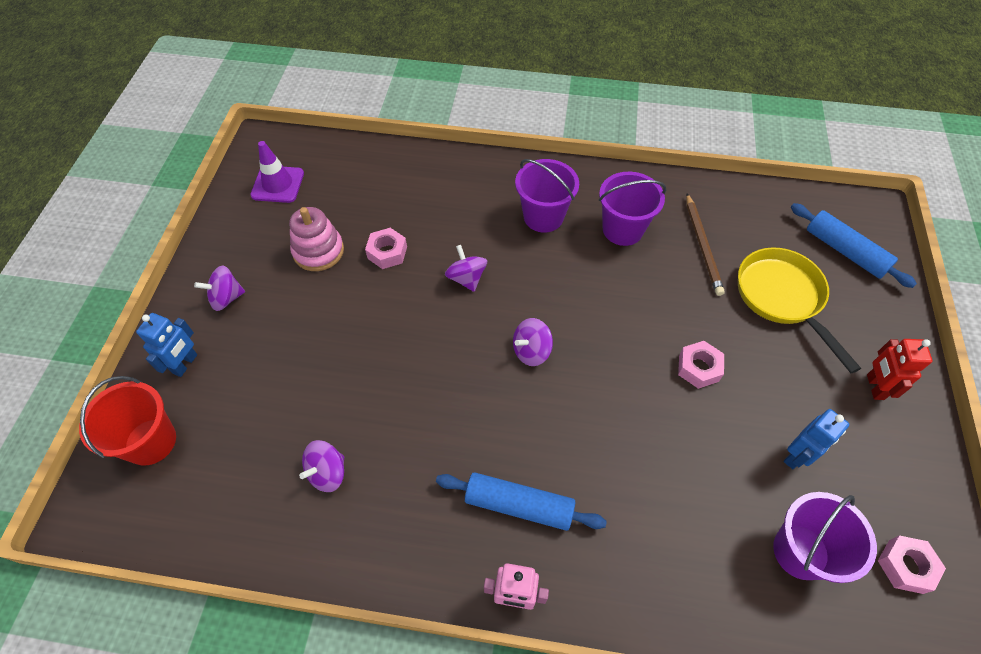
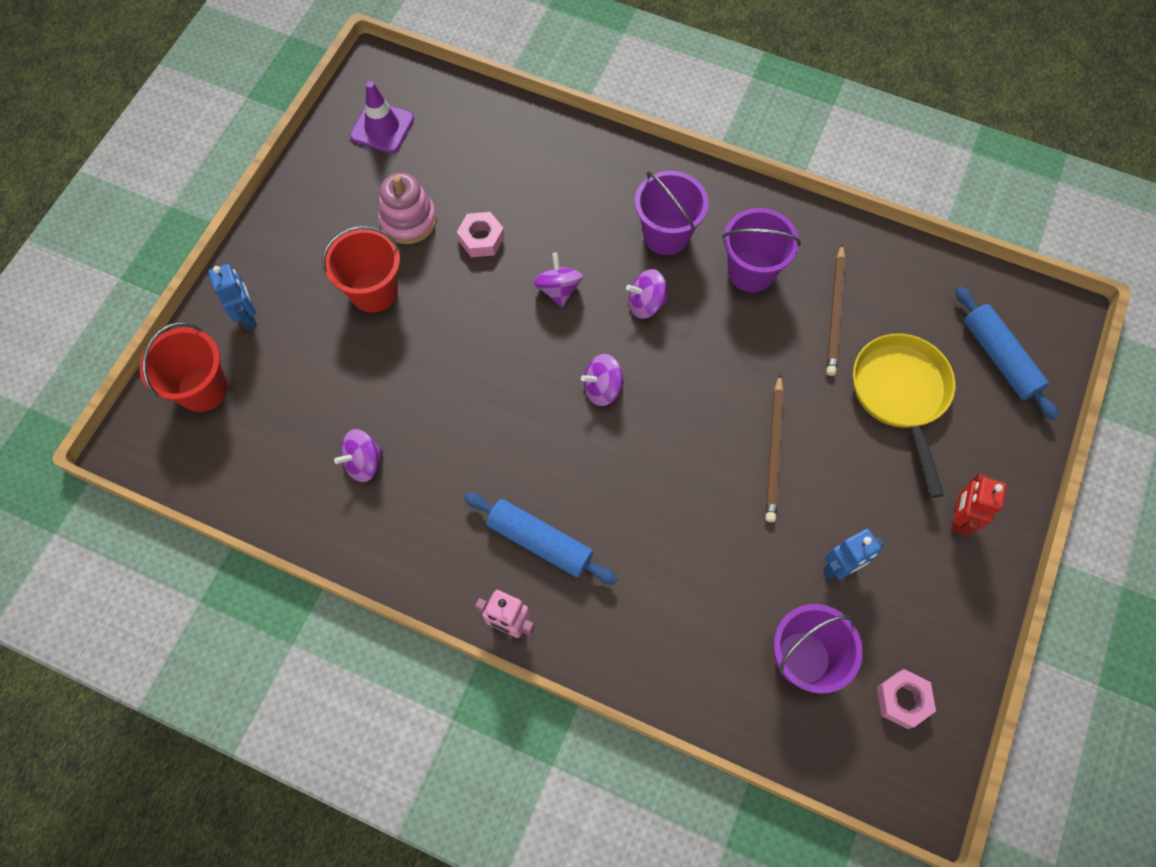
camera: 15 degrees right, 10 degrees up
(185, 364) = (248, 316): blue robot -> blue robot turned 60 degrees counterclockwise
(226, 298) = (302, 253): purple spinning top -> purple spinning top (646, 303)
(301, 316) = (374, 291): none -> red bucket
(698, 368) = (774, 450): pink nut -> brown pencil

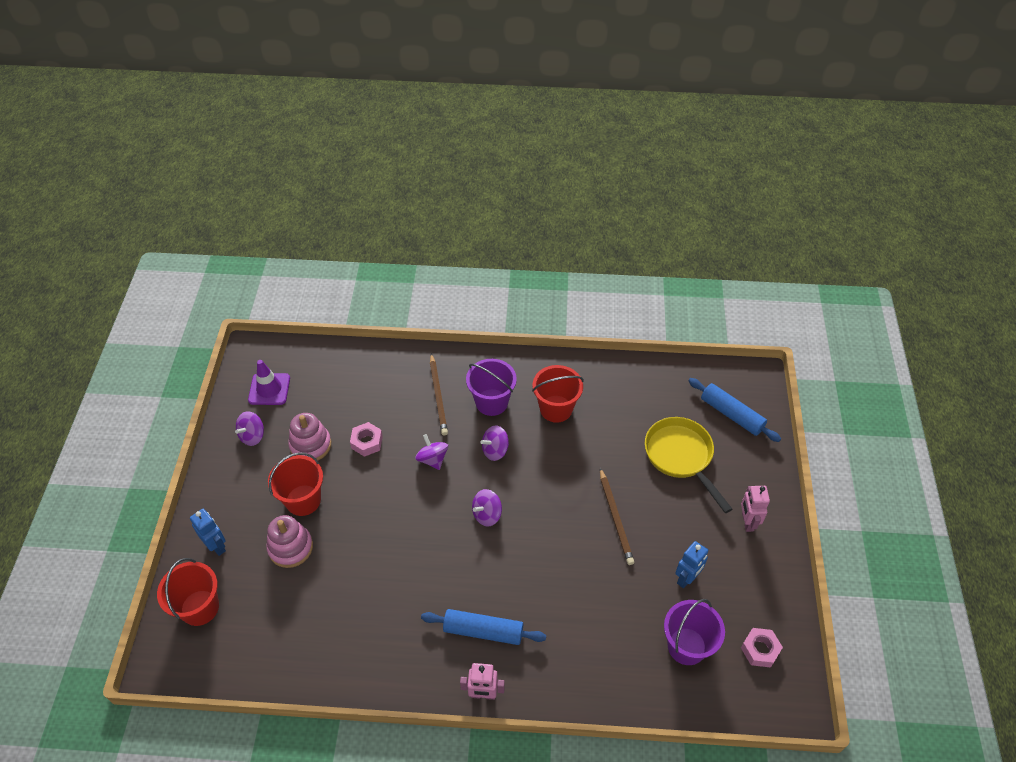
camera: 20 degrees left, 15 degrees down
(337, 348) = (290, 547): none -> pink stacking toy
(363, 462) = (338, 619): purple spinning top -> purple spinning top (252, 436)
(751, 271) = (556, 409): purple bucket -> red bucket
(835, 312) = (619, 418): brown pencil -> brown pencil (438, 396)
(958, 518) = (747, 522): red robot -> pink robot

